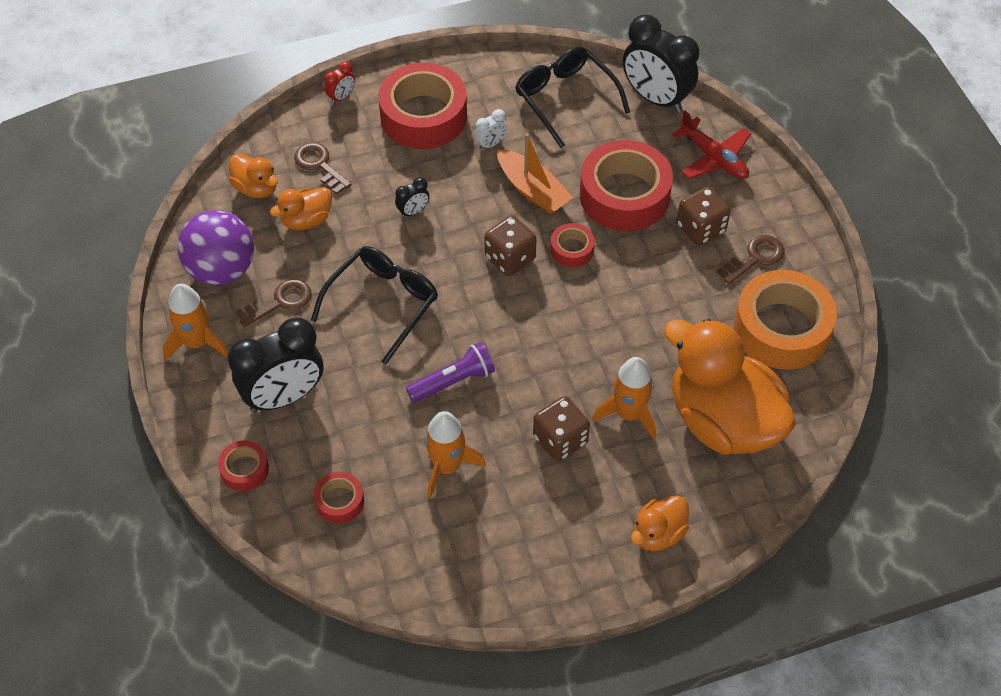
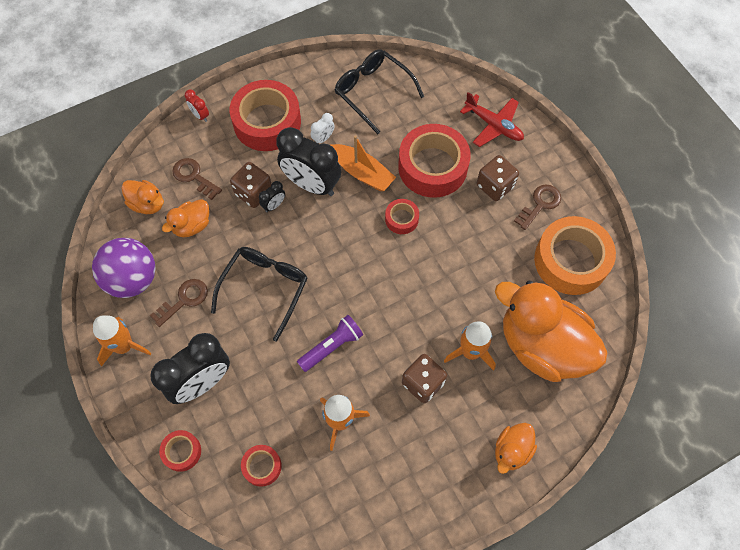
camera: 10 degrees left, 10 degrees up
(341, 97) = (200, 115): red clock -> red clock turned 105 degrees clockwise
(510, 258) = (356, 233): brown dice -> brown dice (253, 192)
(656, 98) = (441, 82): black clock -> black clock (311, 184)

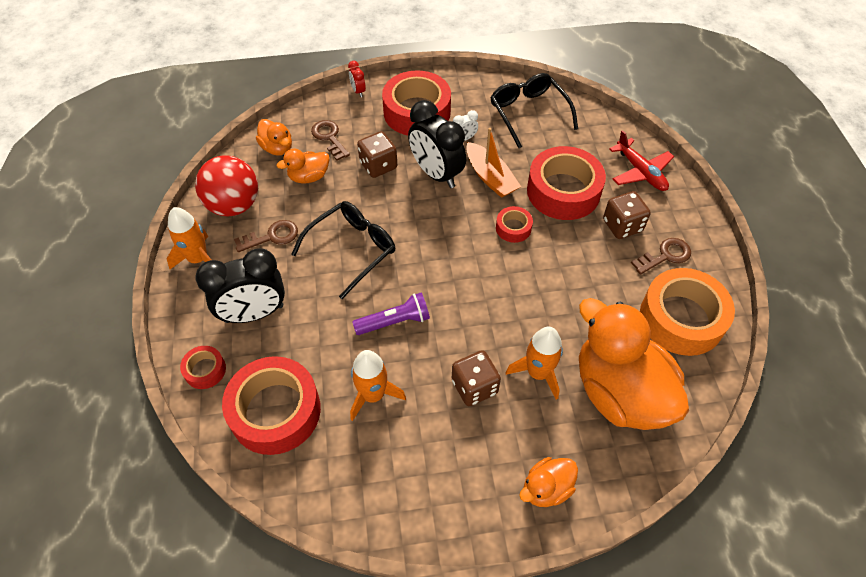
camera: 20 degrees right, 10 degrees down
(132, 279) = (234, 205): purple ball -> red ball
(262, 466) = (275, 411): red tape -> red tape, size x2.13
(274, 205) = (393, 181): black clock -> none

